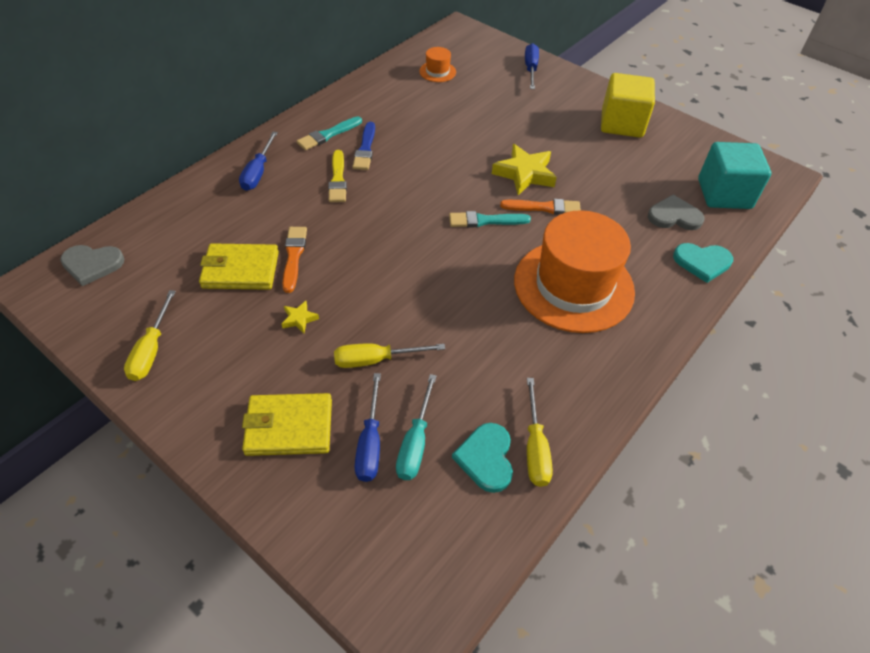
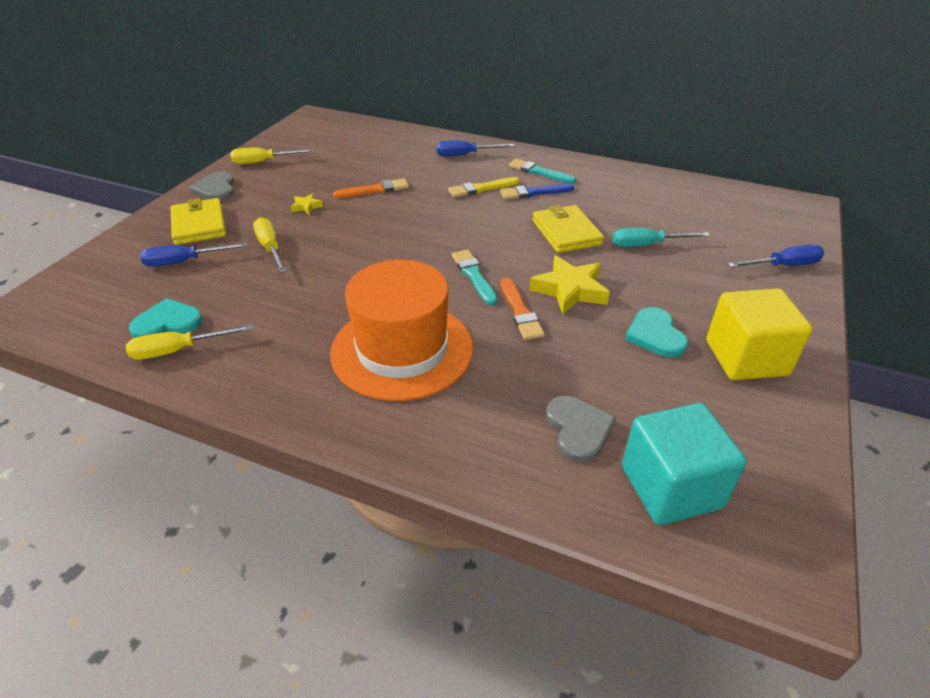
camera: 75 degrees right, 10 degrees down
(92, 264) = (335, 126): grey heart -> grey heart (216, 189)
(240, 270) = (350, 173): yellow wallet -> yellow wallet (566, 232)
(415, 442) = (184, 283): turquoise screwdriver -> turquoise screwdriver (647, 245)
(437, 72) = (700, 206): orange hat -> none
(702, 262) = (497, 466): turquoise heart -> turquoise heart (655, 335)

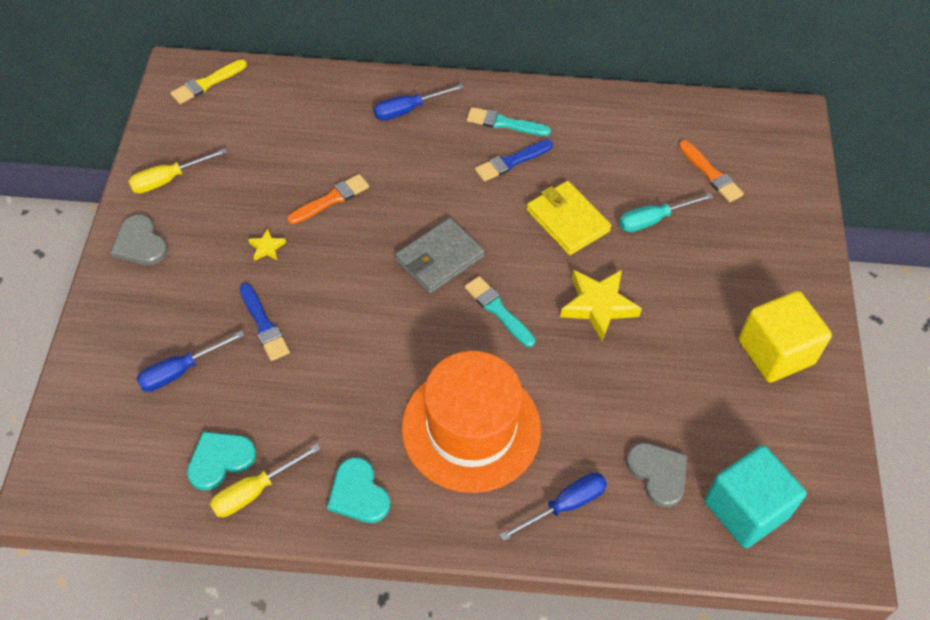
camera: 20 degrees left, 15 degrees up
(199, 225) = (159, 309): yellow wallet -> none
(270, 248) = (264, 325): yellow screwdriver -> blue brush
(441, 235) = (439, 258): none -> grey wallet
(481, 188) = (451, 168): yellow brush -> yellow brush (207, 83)
(520, 312) = (562, 349): orange brush -> orange brush (711, 174)
(655, 335) = (693, 345): turquoise heart -> turquoise heart (358, 493)
(783, 266) = (787, 218): blue screwdriver -> blue screwdriver (565, 505)

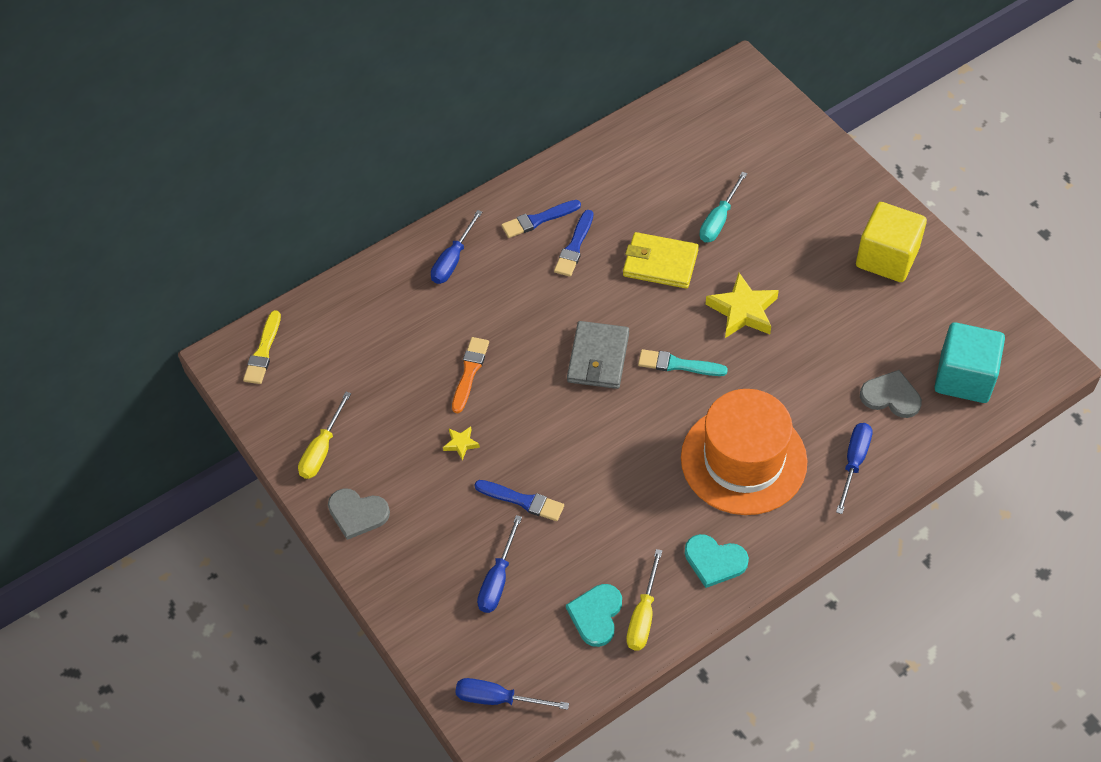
camera: 35 degrees left, 0 degrees up
(78, 464) = (498, 699): none -> blue screwdriver
(504, 123) = (538, 220): turquoise brush -> blue brush
(711, 174) = (725, 156): orange brush -> none

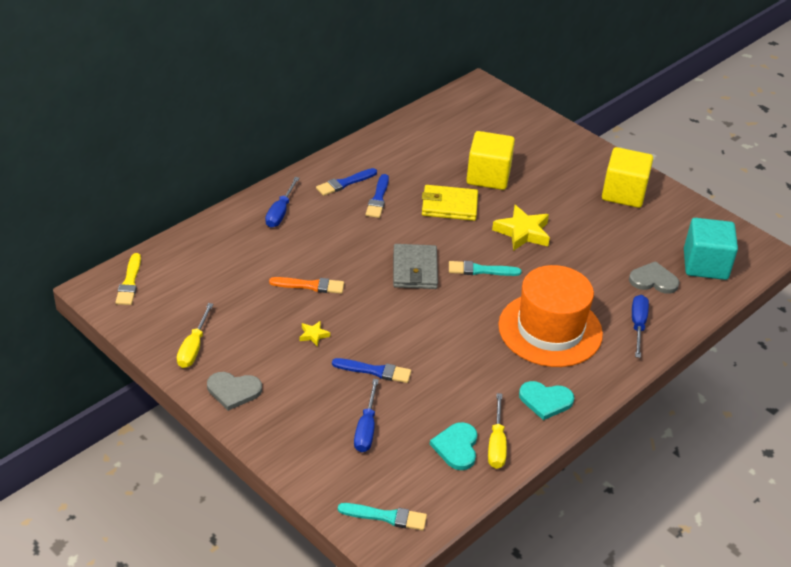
camera: 15 degrees left, 15 degrees down
(469, 372) = (310, 285): orange brush -> orange brush turned 90 degrees clockwise
(498, 699) = (386, 517): blue screwdriver -> turquoise brush
(719, 220) = (488, 176): turquoise screwdriver -> yellow cube

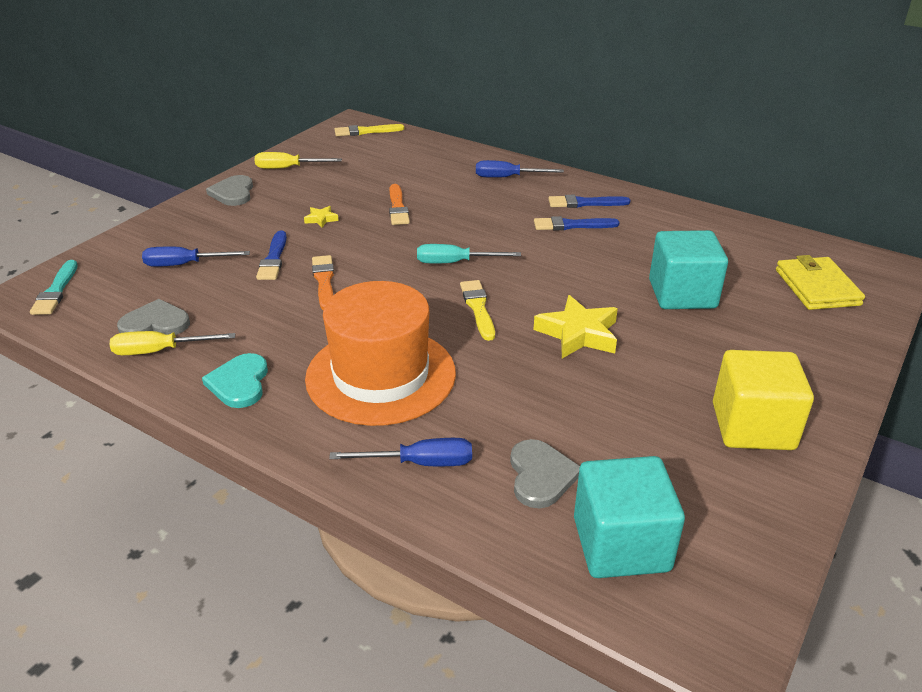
camera: 80 degrees right, 5 degrees down
(344, 183) = (584, 203): blue brush -> blue brush turned 45 degrees counterclockwise
(414, 269) = (455, 263): grey wallet -> turquoise screwdriver
(420, 344) = (324, 281): none -> orange brush
(449, 206) = (594, 272): yellow wallet -> yellow wallet (817, 287)
(456, 447) = (155, 323): turquoise heart -> grey heart
(480, 270) = (478, 308): turquoise brush -> yellow brush
(488, 176) = (682, 294): yellow cube -> turquoise cube

